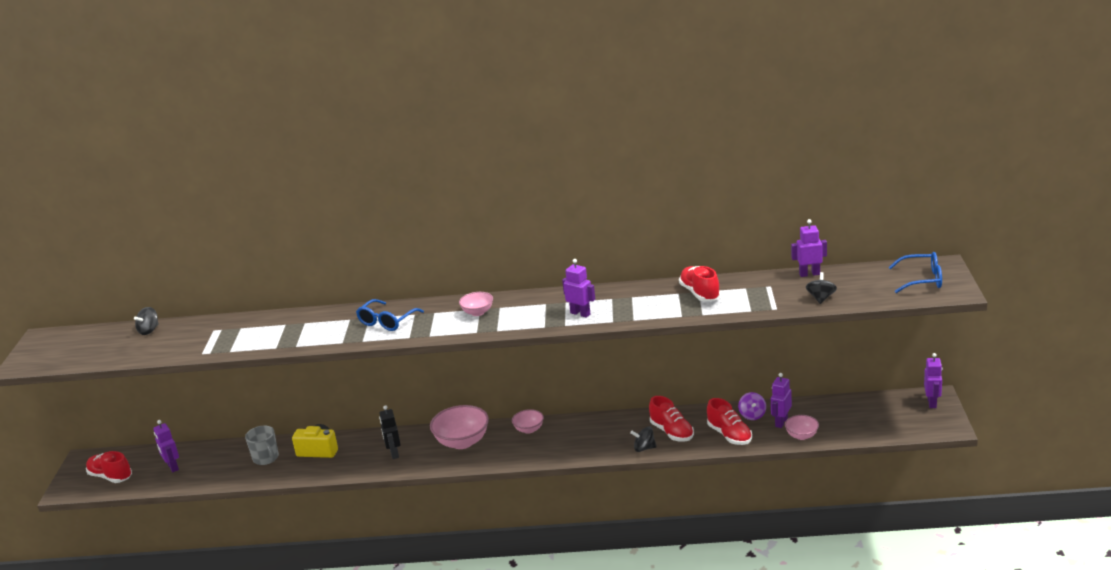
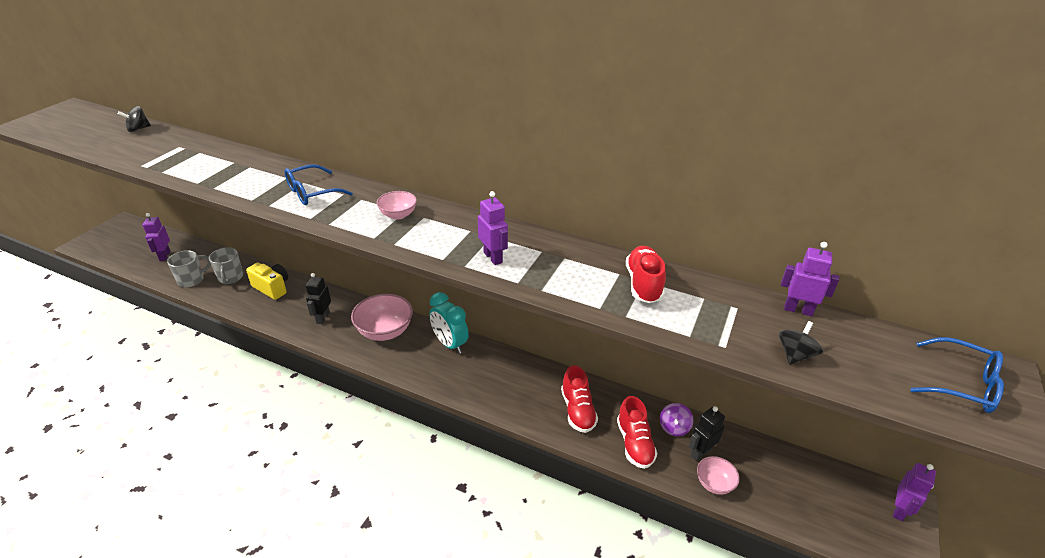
camera: 20 degrees right, 10 degrees up
(111, 477) = (120, 246): red shoe -> none
(228, 473) = (192, 280): none -> grey mug
(529, 429) = (449, 344): pink bowl -> turquoise clock
(644, 448) = (537, 418): black spinning top -> none
(781, 422) = (700, 452): purple robot -> black robot

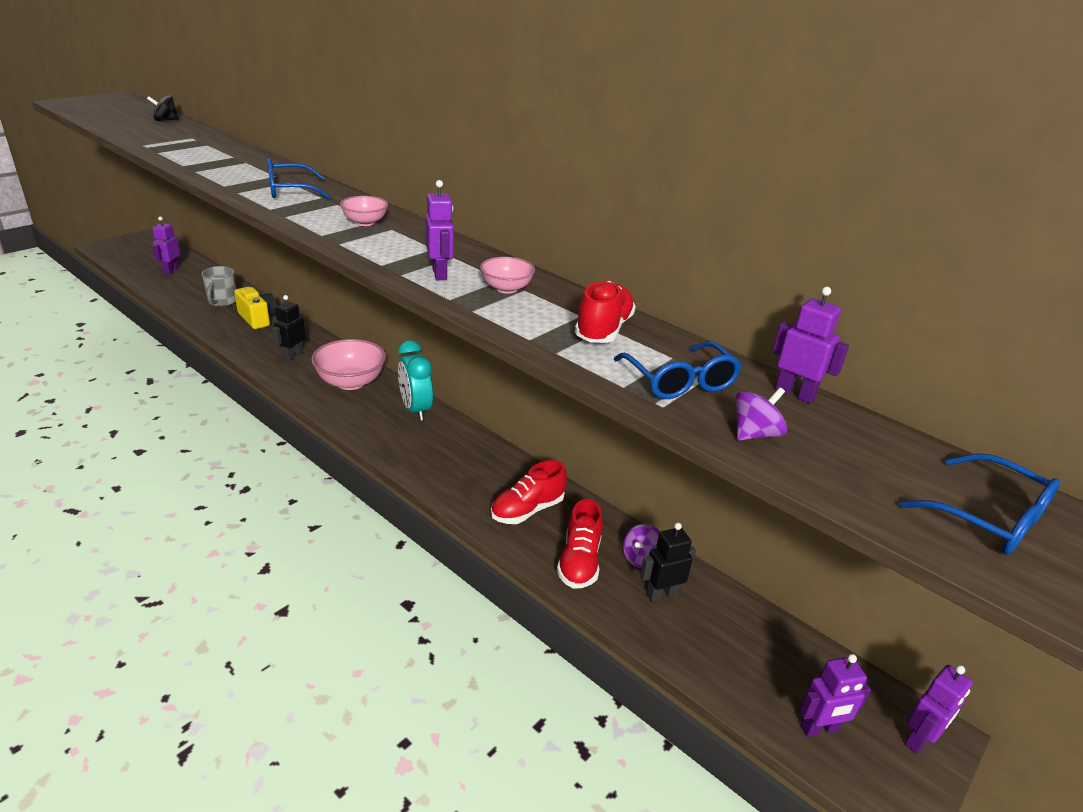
camera: 15 degrees right, 5 degrees down
(192, 280) = (183, 295): grey mug -> none
(577, 410) = (527, 510): red shoe -> red shoe turned 45 degrees clockwise
(714, 484) = (661, 633): pink bowl -> pink bowl (506, 288)
(722, 320) = (679, 381): none -> blue glasses
(795, 355) = (754, 434): black spinning top -> purple spinning top
(841, 523) = (819, 729): none -> purple robot

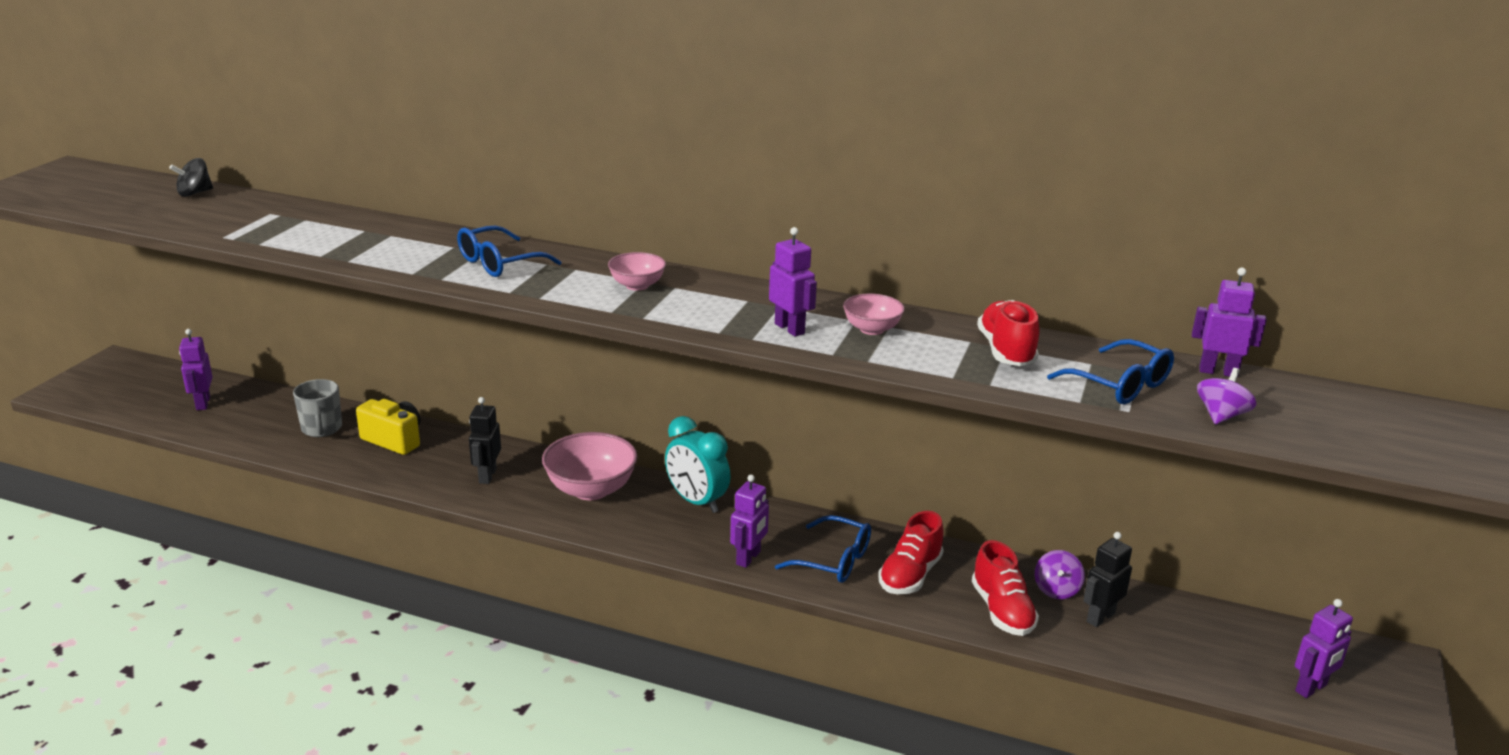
camera: 20 degrees left, 5 degrees down
(919, 739) = (1390, 670): purple robot -> purple robot (748, 558)
(988, 518) = (1434, 437): blue glasses -> blue glasses (833, 560)

